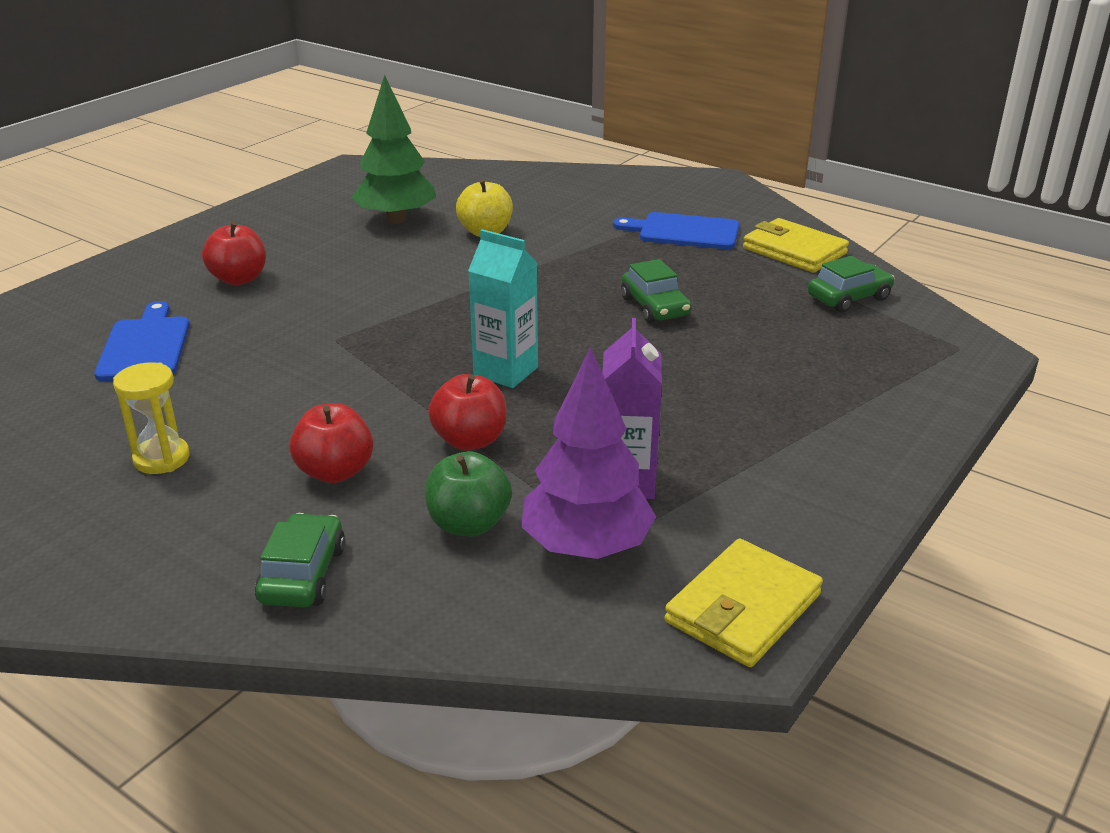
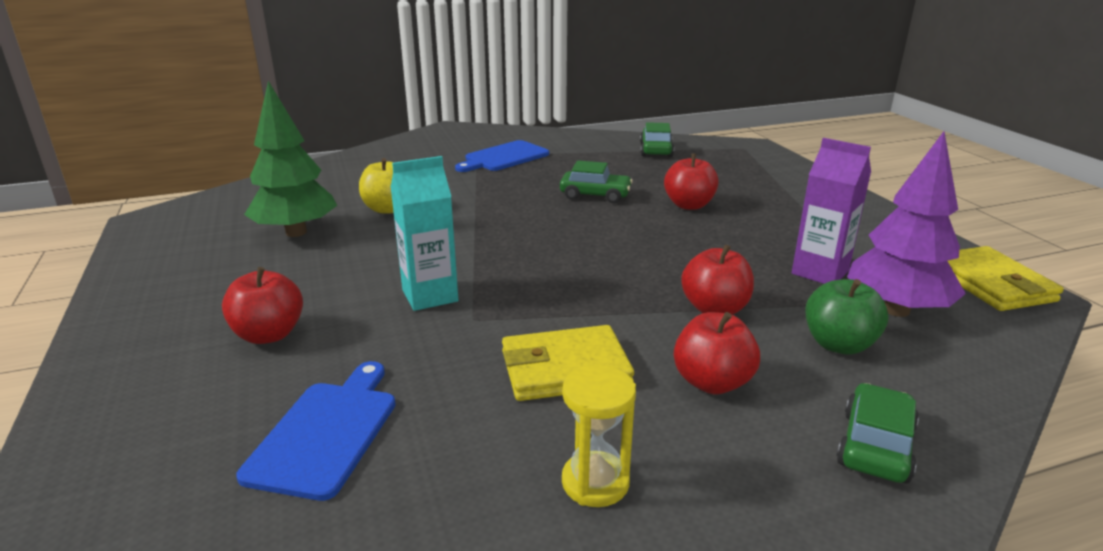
camera: 55 degrees left, 5 degrees down
(145, 346) = (326, 433): blue cutting board -> blue cutting board turned 75 degrees clockwise
(303, 574) = (875, 446): green car -> green car turned 75 degrees clockwise
(506, 371) = (624, 266): turquoise carton -> turquoise carton (430, 295)
(705, 363) = (689, 205): none -> red apple
(794, 251) = (578, 143): yellow wallet -> yellow wallet (565, 369)

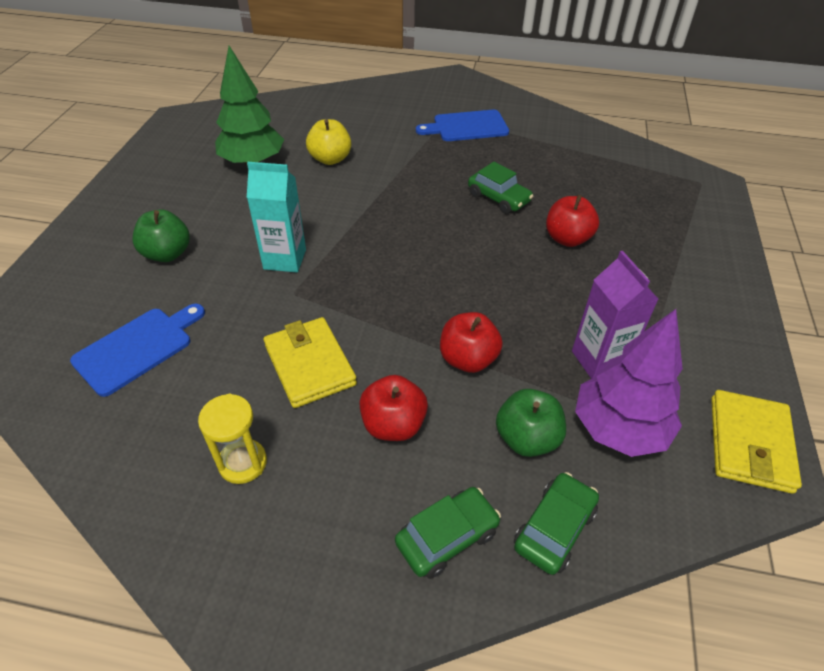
camera: 30 degrees right, 20 degrees up
(269, 335) = (167, 254): red apple -> green apple
(565, 369) = (309, 365): yellow wallet -> yellow wallet turned 45 degrees clockwise
(656, 150) = (610, 159): green car -> green car (554, 529)

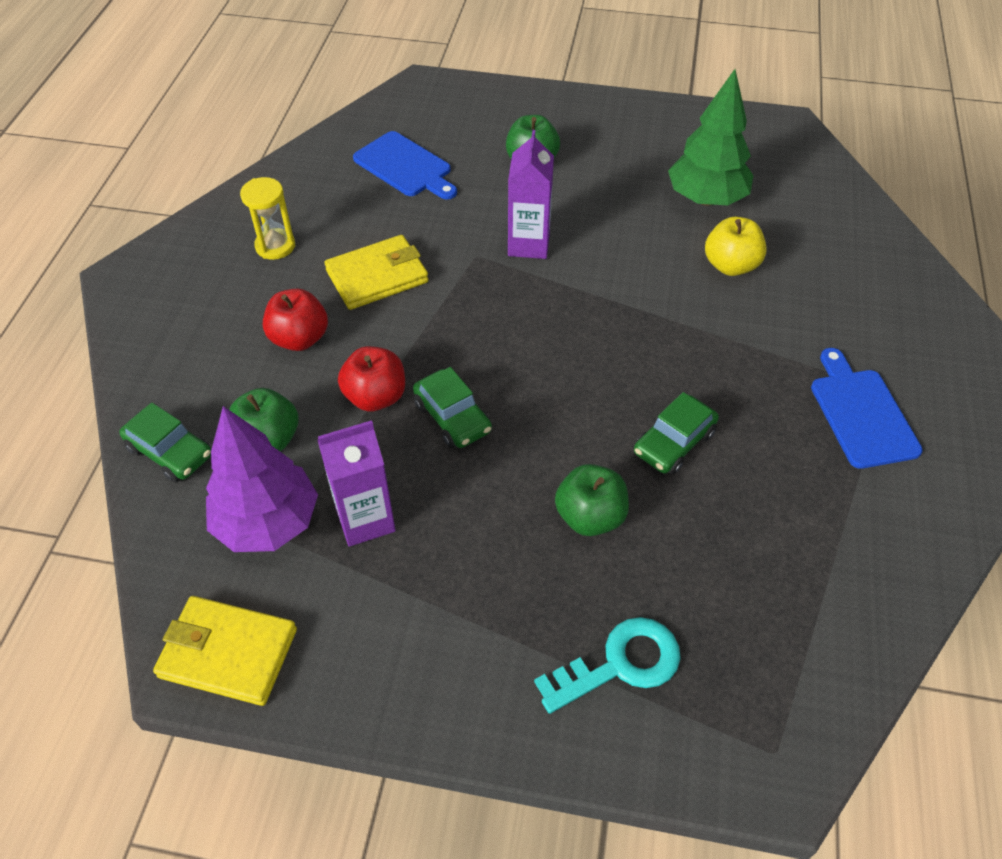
camera: 90 degrees right, 5 degrees up
(285, 259) = (528, 244): turquoise carton -> purple carton
(447, 537) = (180, 376): green car -> green car (452, 417)
(567, 239) = (590, 516): red apple -> green apple
(672, 232) = (620, 664): none -> turquoise key

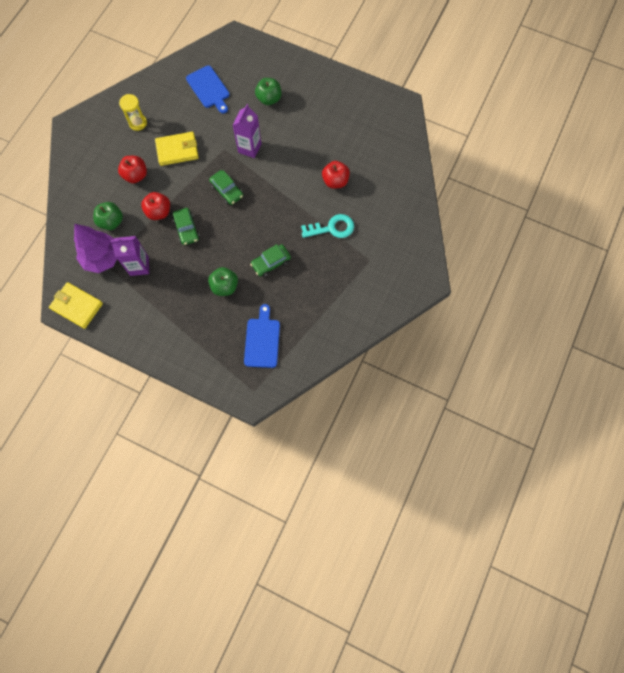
camera: 15 degrees right, 20 degrees up
(170, 452) = (72, 218): green car -> green car (227, 191)
(620, 664) = (213, 346): turquoise key -> turquoise key (332, 228)
(706, 199) = (341, 140): green tree -> none
(730, 265) = (335, 181): yellow apple -> red apple
(861, 414) = (354, 269): blue cutting board -> blue cutting board (262, 340)

